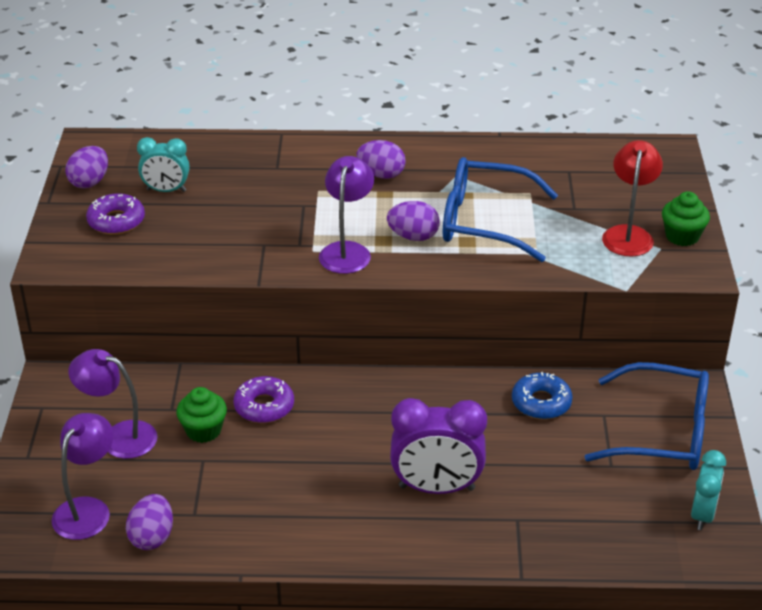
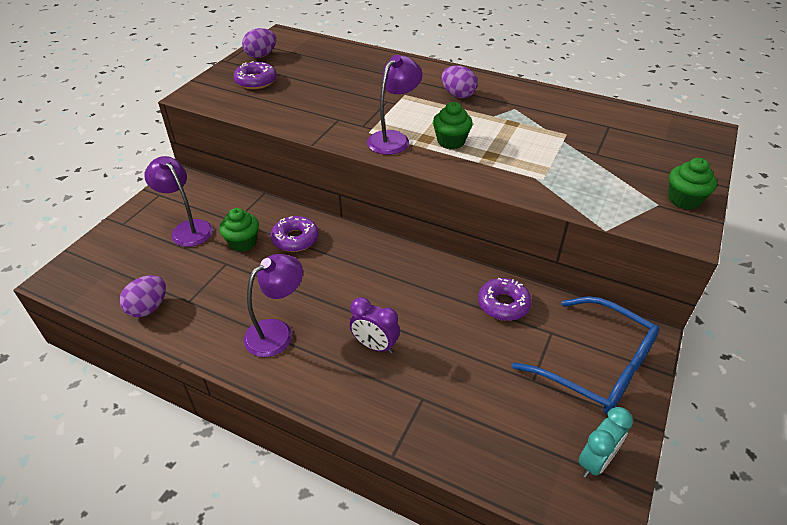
camera: 25 degrees right, 5 degrees up
(88, 509) = (126, 272): purple lamp -> purple lamp (277, 332)
(166, 190) = (303, 71): turquoise clock -> none
(413, 236) = (451, 141): purple egg -> green cupcake
(436, 488) = (375, 345): purple clock -> purple clock, size x0.61
(484, 222) = (514, 145): blue glasses -> none
(541, 403) = (503, 304): blue donut -> purple donut
(628, 234) = (634, 185): red lamp -> none

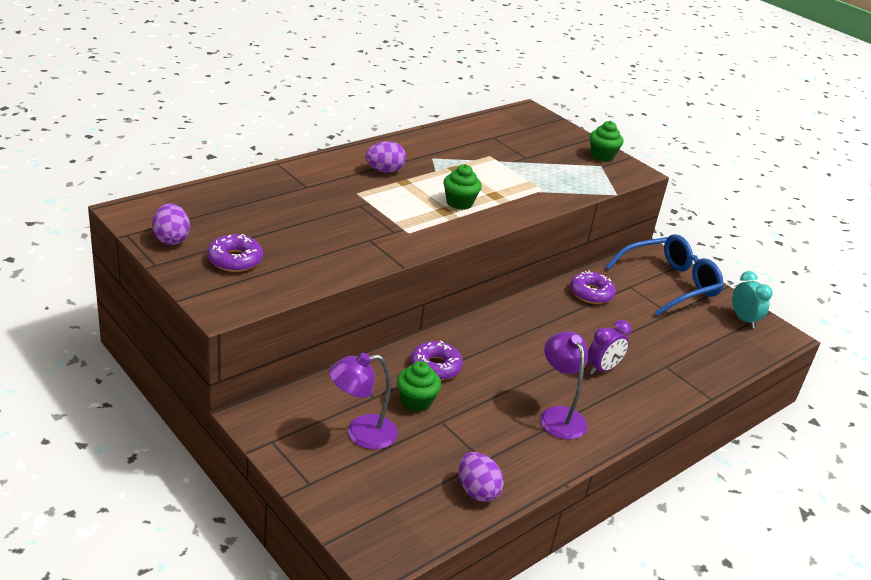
camera: 70 degrees left, 10 degrees down
(393, 138) = (431, 225): purple lamp -> none

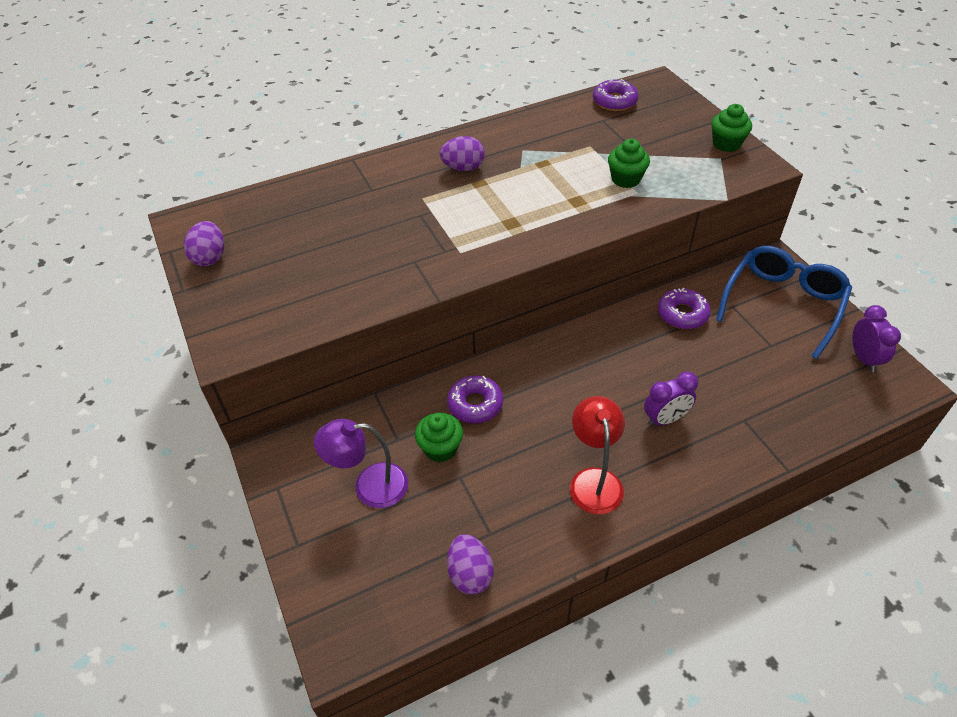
camera: 20 degrees right, 15 degrees up
(235, 260) = (263, 286): purple donut -> purple donut (614, 101)
(459, 203) = (532, 211): green cupcake -> green cupcake (626, 179)
(559, 416) = (594, 480): purple lamp -> red lamp
(669, 284) = (783, 304): blue glasses -> blue glasses turned 45 degrees counterclockwise
(743, 319) = (863, 358): turquoise clock -> purple clock

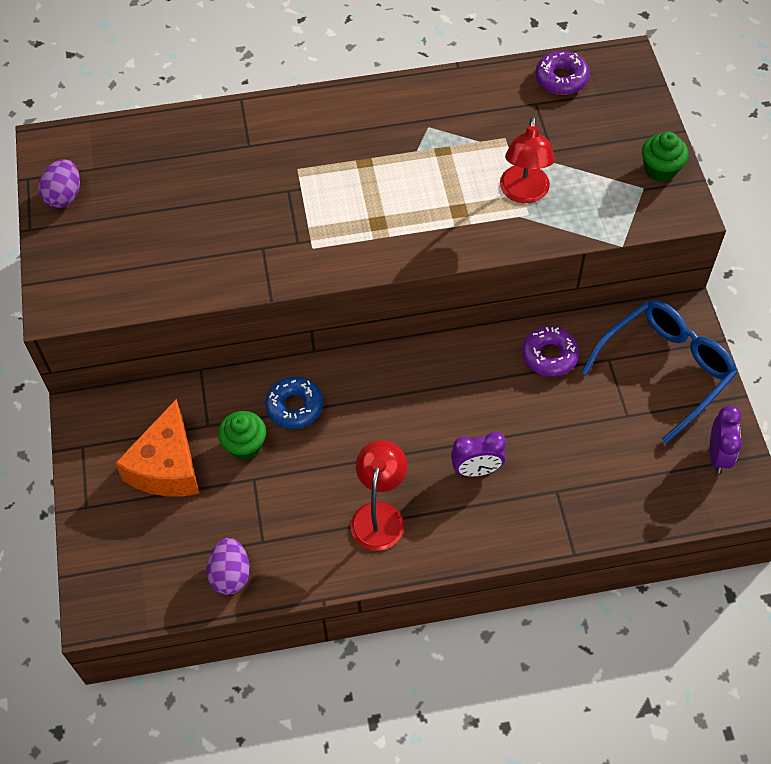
camera: 15 degrees right, 10 degrees up
(369, 486) = (167, 466): purple lamp -> orange cheese
(463, 168) = (354, 138): purple egg -> none
(475, 404) = (294, 406): purple donut -> blue donut
(626, 179) = (524, 193): green cupcake -> red lamp

